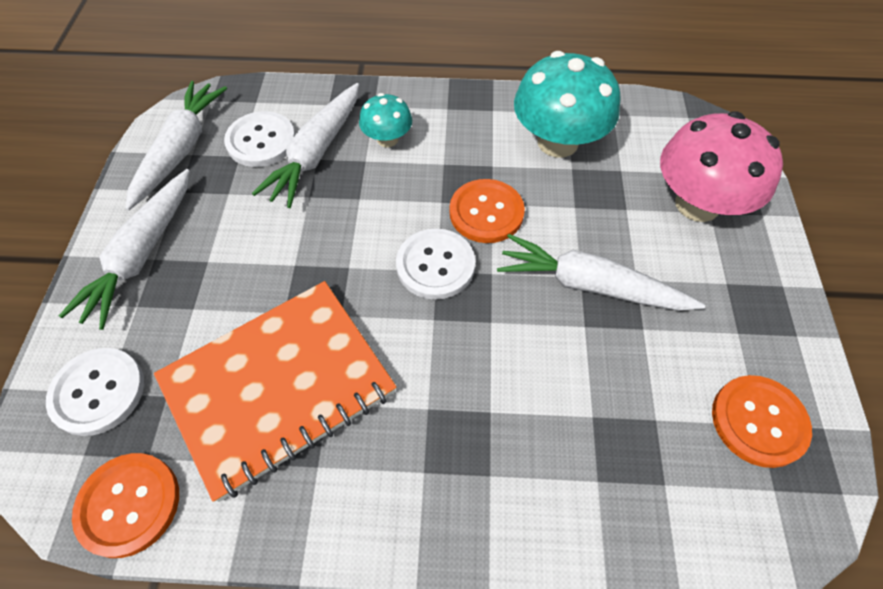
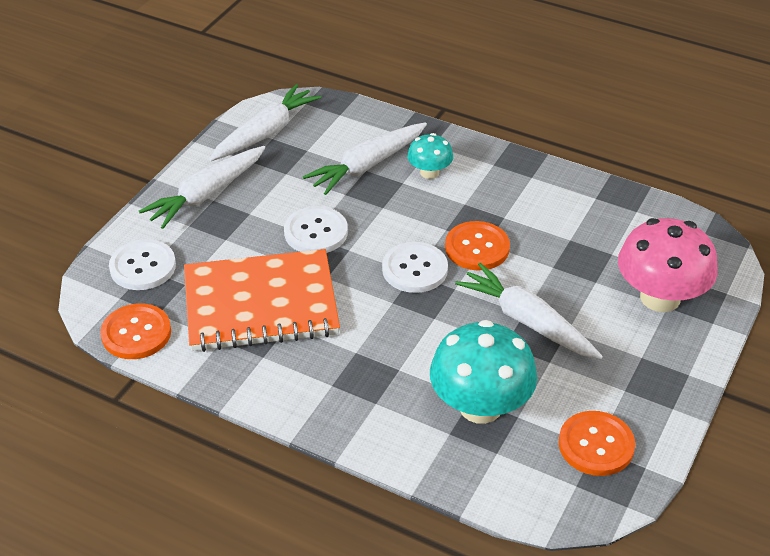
camera: 25 degrees right, 15 degrees down
(261, 141) = (329, 144): white button -> white button (316, 232)
(557, 142) = (571, 217): turquoise mushroom -> turquoise mushroom (480, 406)

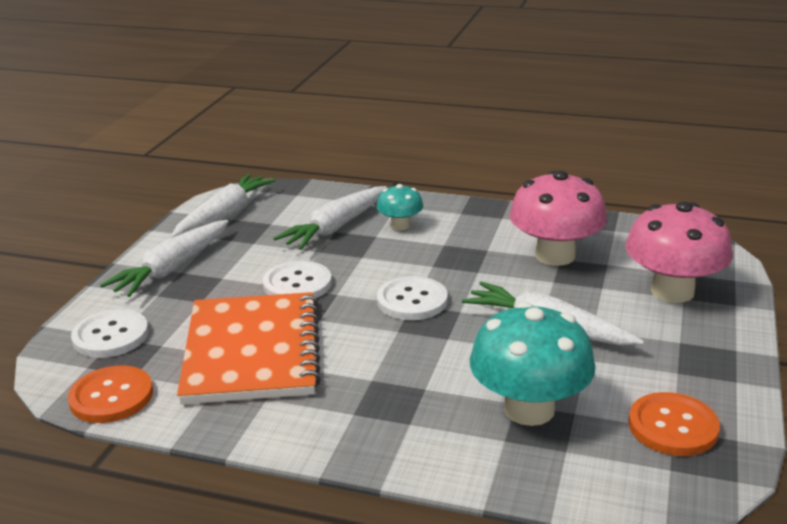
camera: 10 degrees left, 15 degrees down
(261, 304) = (252, 351): orange notebook -> orange notebook turned 75 degrees counterclockwise
(477, 248) = (470, 276): orange button -> none
(565, 235) = (555, 255): none -> pink mushroom

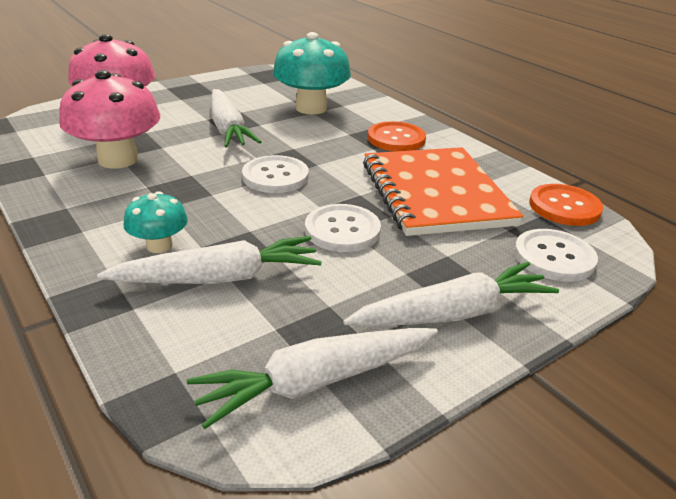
camera: 145 degrees left, 5 degrees up
(252, 351) = (435, 194): orange notebook -> orange notebook turned 45 degrees counterclockwise
(673, 426) = (262, 83): orange button -> orange button (396, 139)

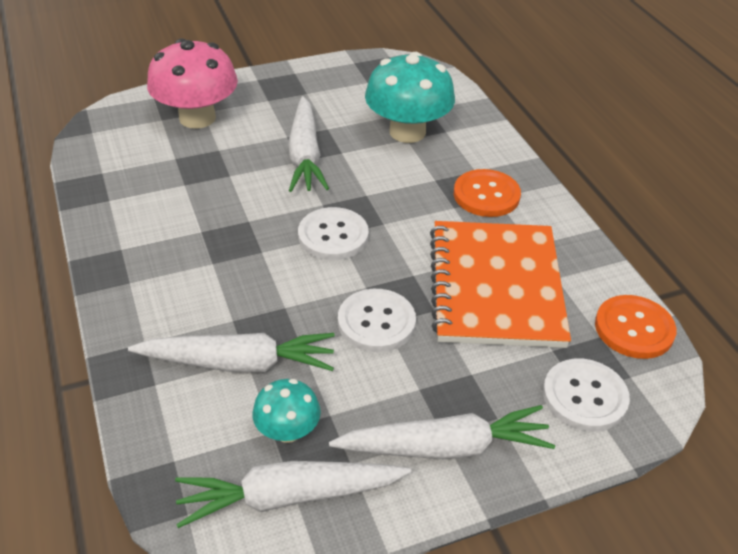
camera: 15 degrees right, 10 degrees up
(118, 159) = (182, 188): pink mushroom -> none
(159, 245) = (195, 313): turquoise mushroom -> turquoise mushroom (287, 431)

